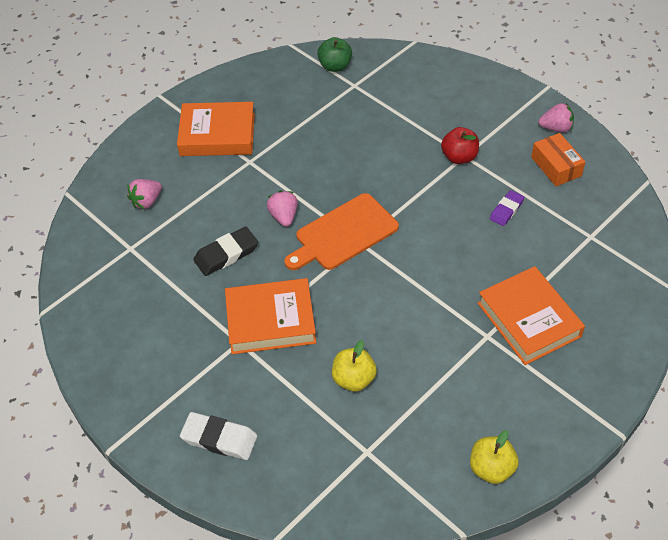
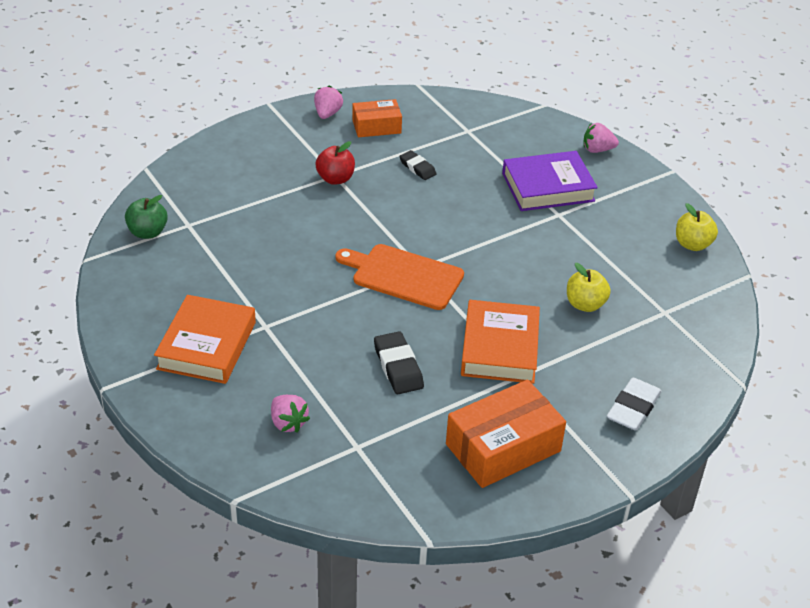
camera: 80 degrees left, 10 degrees down
(148, 344) = (503, 448): none -> orange box
(284, 216) = (362, 314): pink strawberry -> pink strawberry (597, 150)
(343, 233) = (404, 276): orange cutting board -> orange cutting board turned 135 degrees clockwise
(506, 210) = (417, 168): purple eraser -> black eraser
(528, 320) = (548, 187): orange book -> purple book

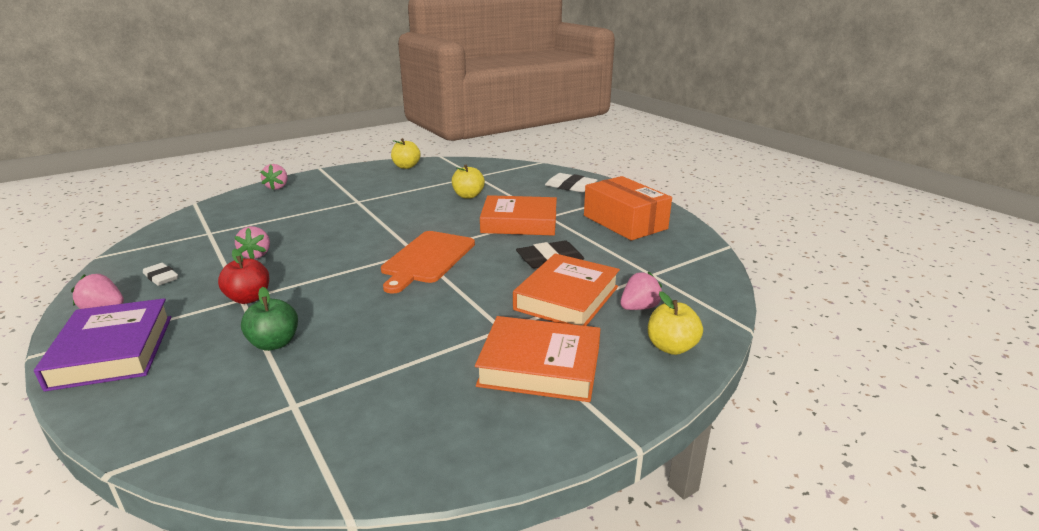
camera: 90 degrees left, 15 degrees down
(147, 232) = (297, 446): green apple -> green apple (274, 343)
(217, 432) = (671, 347): none -> yellow apple
(313, 372) = (567, 298): none -> orange book
(376, 126) = (161, 277): orange box -> white eraser
(417, 168) = (256, 255): black eraser -> pink strawberry
(548, 187) = (319, 204): purple book -> purple book (113, 351)

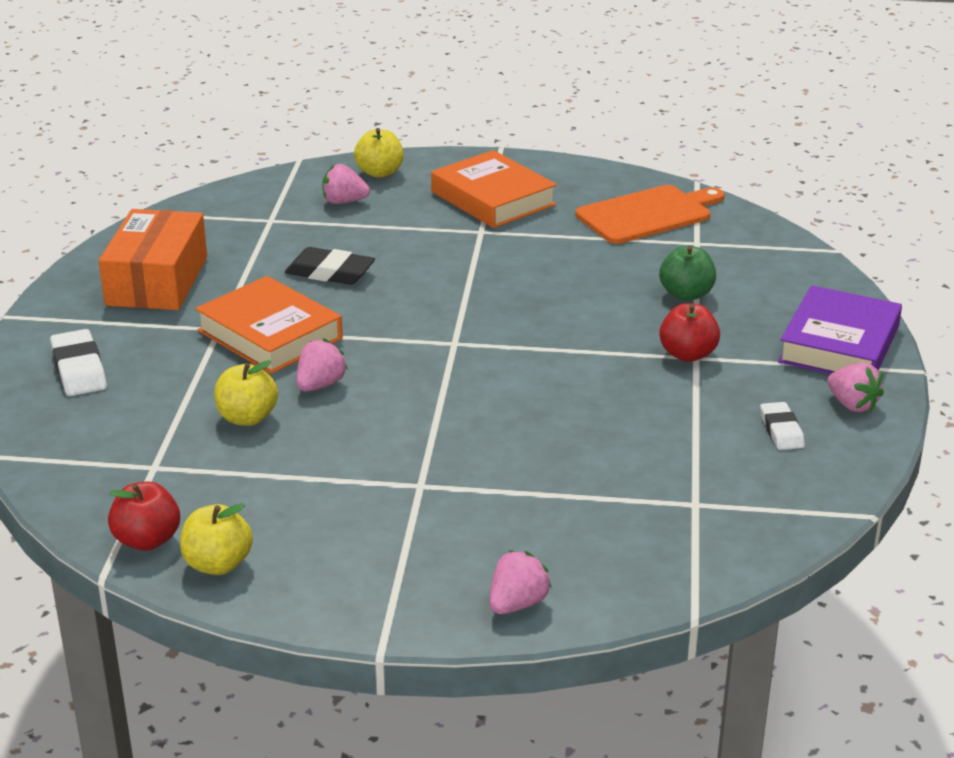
camera: 140 degrees left, 5 degrees up
(256, 255) = (647, 421): pink strawberry -> pink strawberry (320, 385)
(427, 259) = (453, 327): orange cutting board -> orange cutting board (648, 214)
(441, 164) = (147, 540): none -> red apple
(567, 298) = (386, 232): orange book -> none

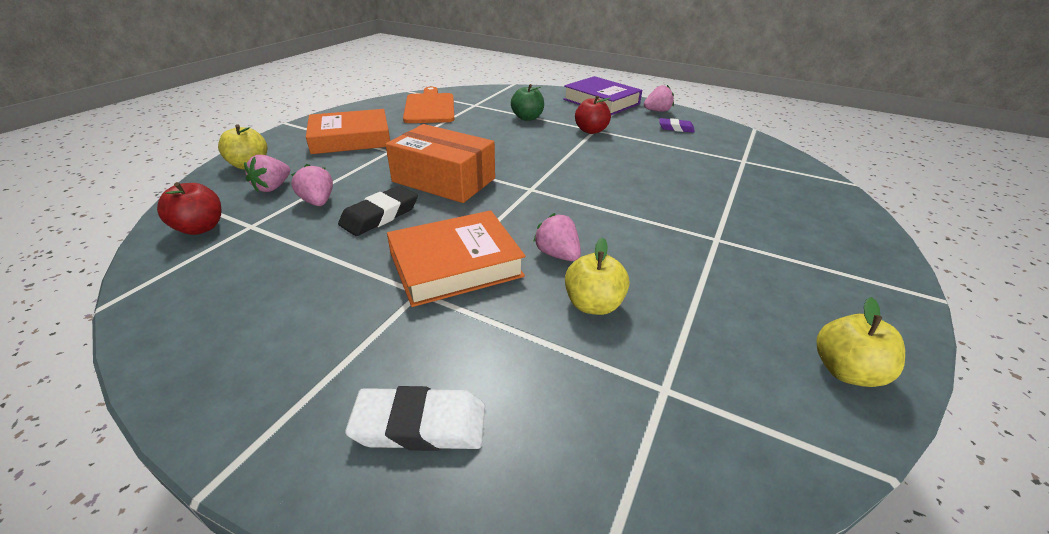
camera: 70 degrees left, 5 degrees up
(147, 540) = (811, 420): red apple -> red apple (200, 228)
(157, 281) = (278, 318): orange box -> orange box (443, 180)
(517, 604) = (860, 232): pink strawberry -> pink strawberry (318, 202)
(781, 430) = (676, 128): white eraser -> purple eraser

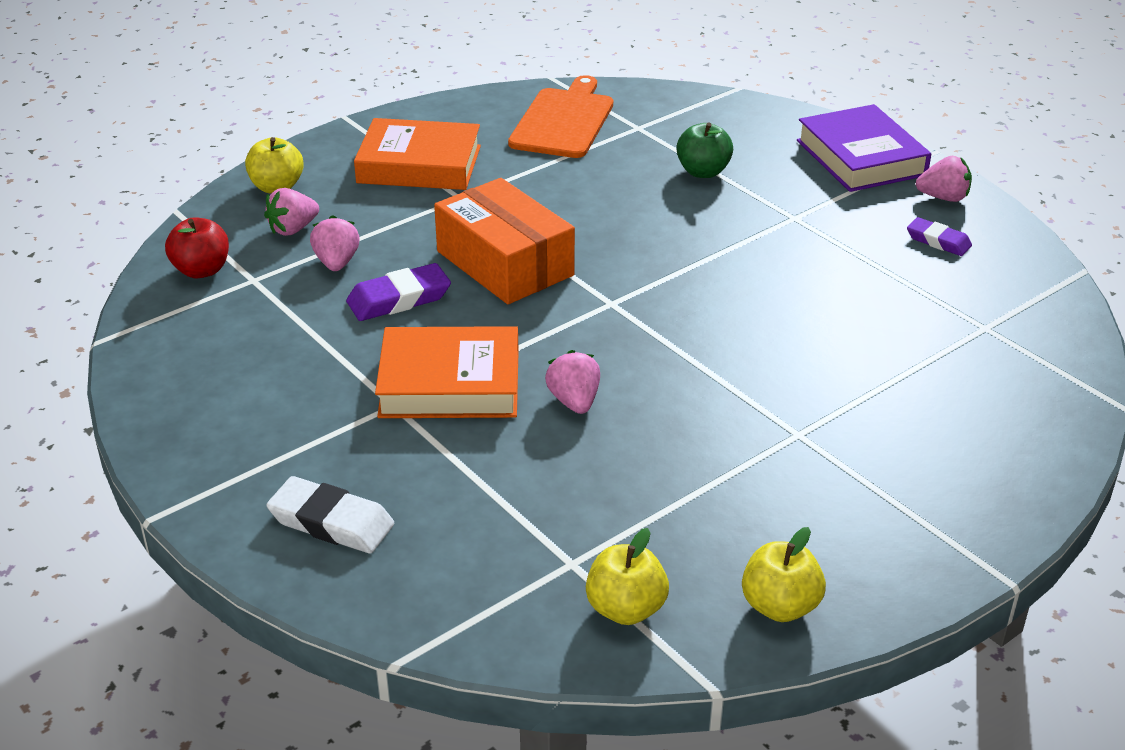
camera: 25 degrees right, 0 degrees up
(380, 215) = (399, 299): black eraser -> purple eraser
(591, 131) = (786, 218): red apple -> none
(593, 304) = (568, 467): yellow apple -> yellow apple (626, 609)

